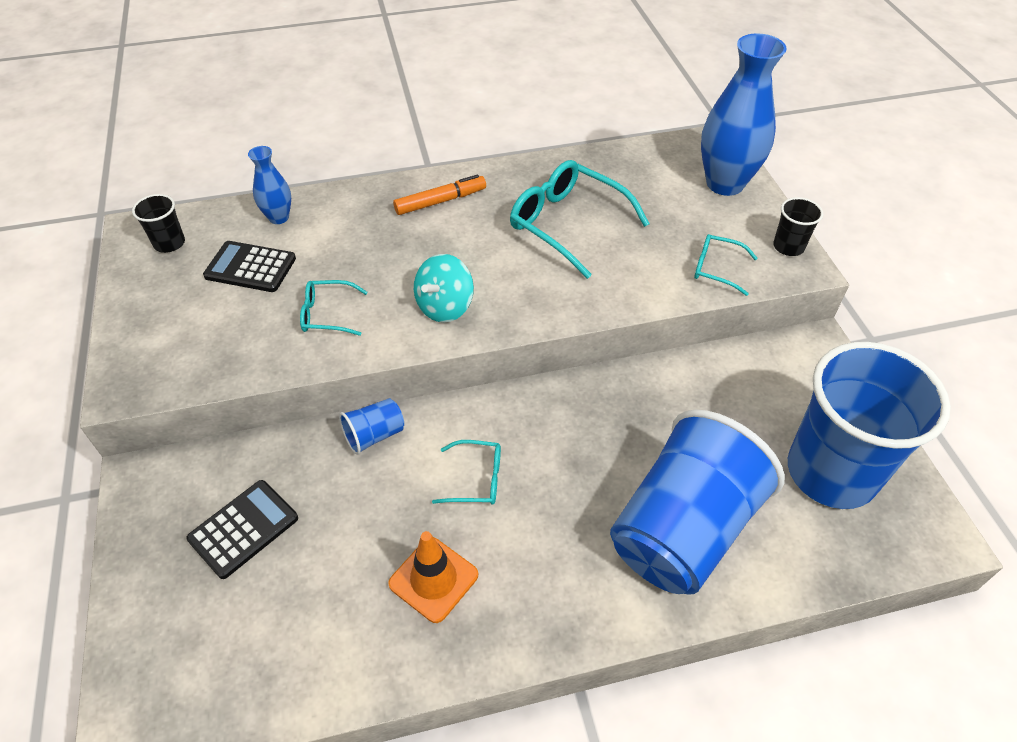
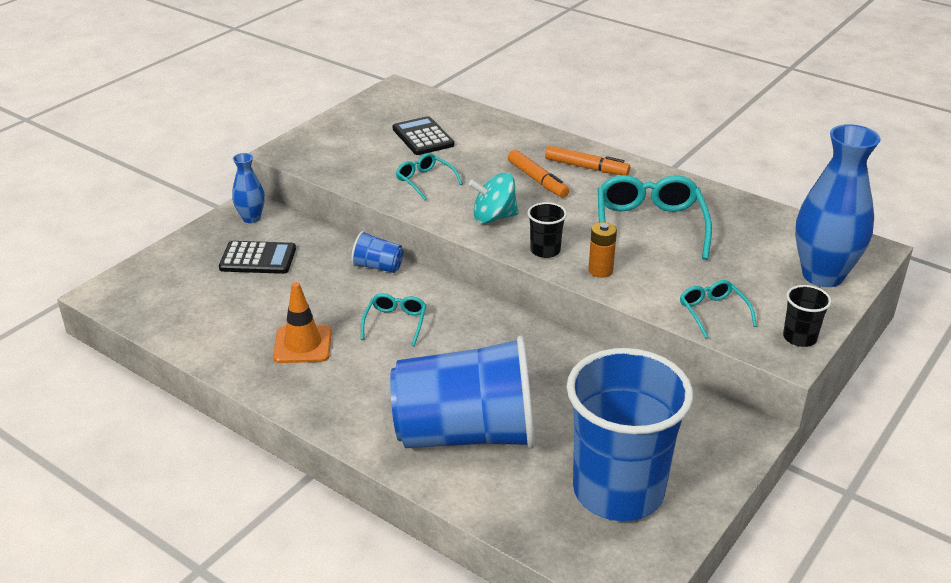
camera: 50 degrees right, 15 degrees down
(169, 243) = (402, 103): black cup -> black cup (545, 250)
(279, 217) = (477, 123): blue vase -> blue vase (251, 218)
(421, 242) = (537, 180): none -> orange marker
(476, 479) = (395, 323): turquoise glasses -> turquoise glasses turned 135 degrees counterclockwise
(598, 293) = (600, 270): none -> orange battery

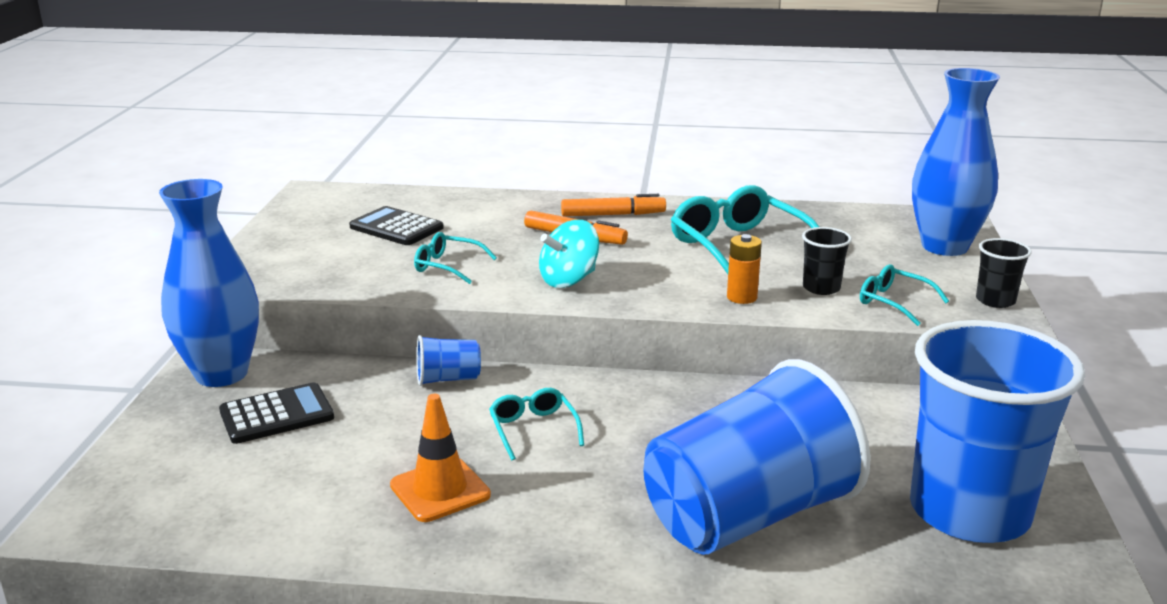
camera: 30 degrees left, 10 degrees down
(251, 218) = (221, 374): blue vase -> blue vase, size x1.97
(545, 250) = (662, 295): black cup -> black cup (821, 288)

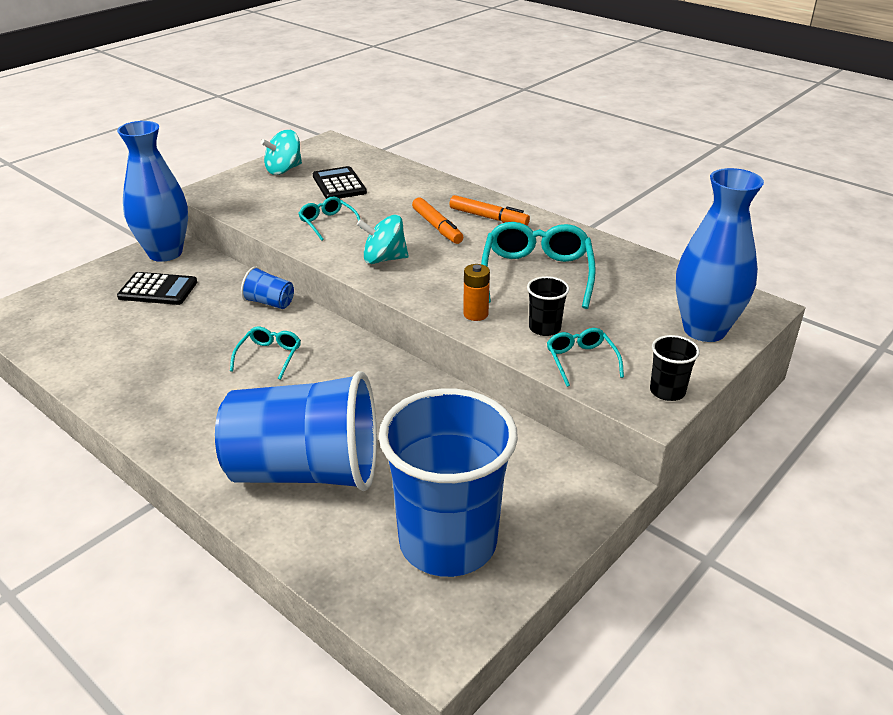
camera: 35 degrees right, 10 degrees up
(301, 231) = (284, 170): none -> turquoise spinning top
(440, 490) = (172, 372): orange traffic cone -> none

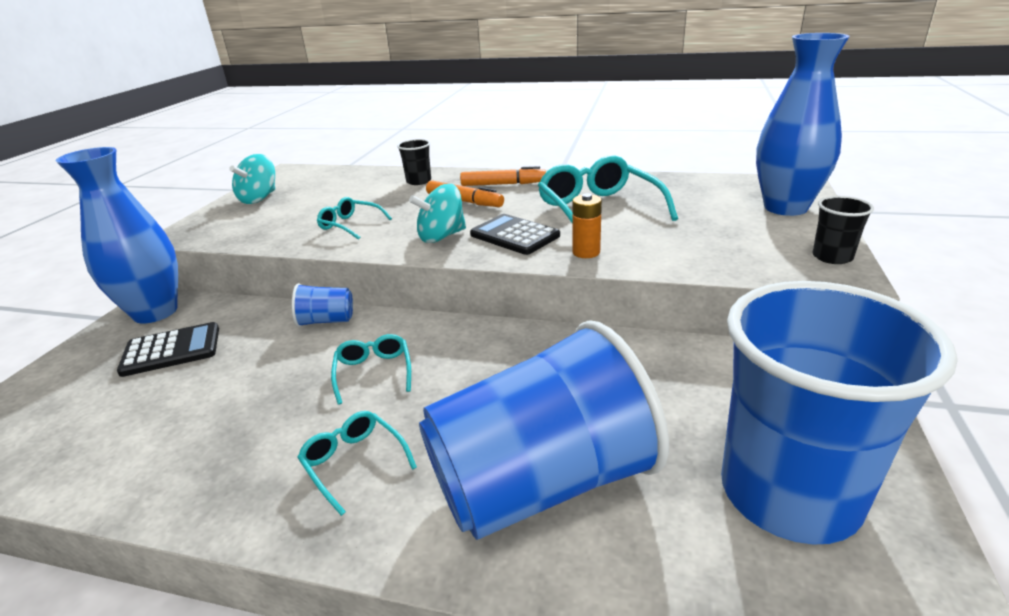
camera: 25 degrees left, 5 degrees down
(339, 184) = (330, 195): black calculator -> black calculator (514, 235)
(544, 328) = (662, 244): black cup -> black cup (418, 181)
(581, 361) = (730, 258): turquoise glasses -> turquoise glasses (354, 463)

